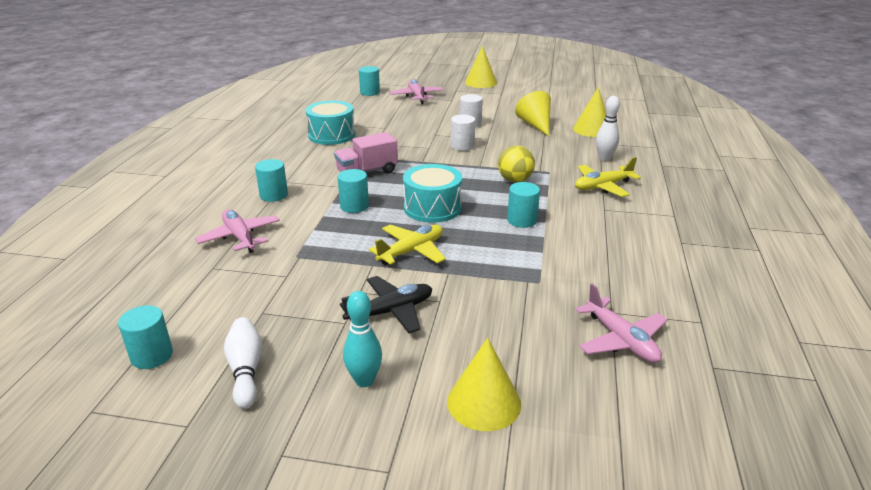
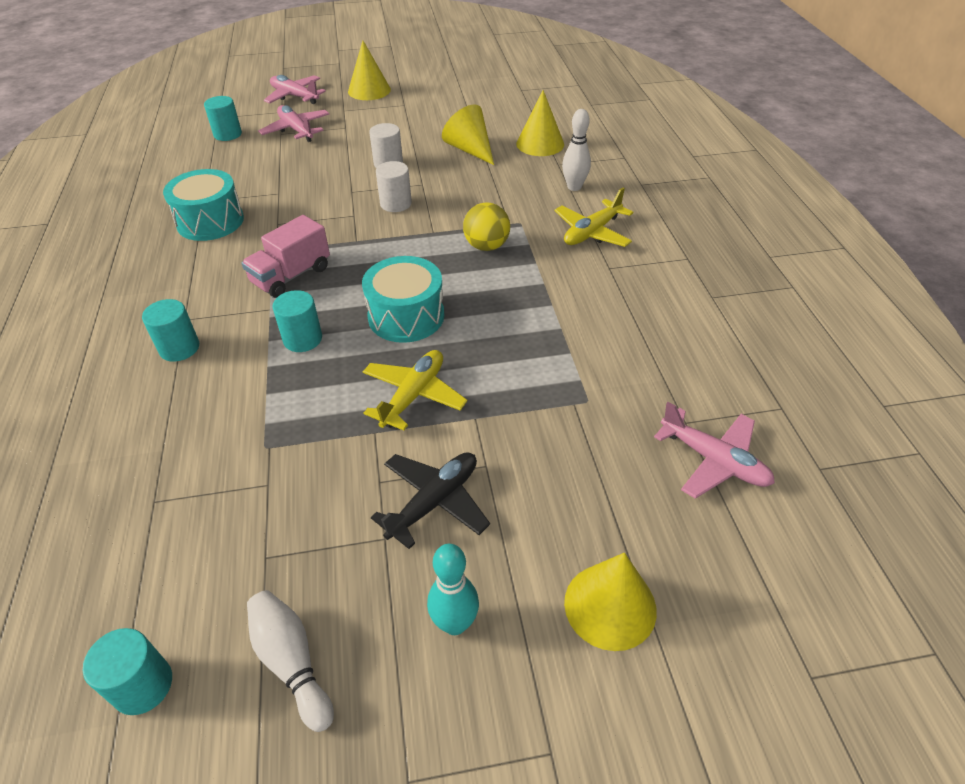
camera: 20 degrees left, 15 degrees up
(240, 237) = (167, 436): pink plane -> pink plane (295, 96)
(522, 220) = (524, 309): turquoise cylinder -> none

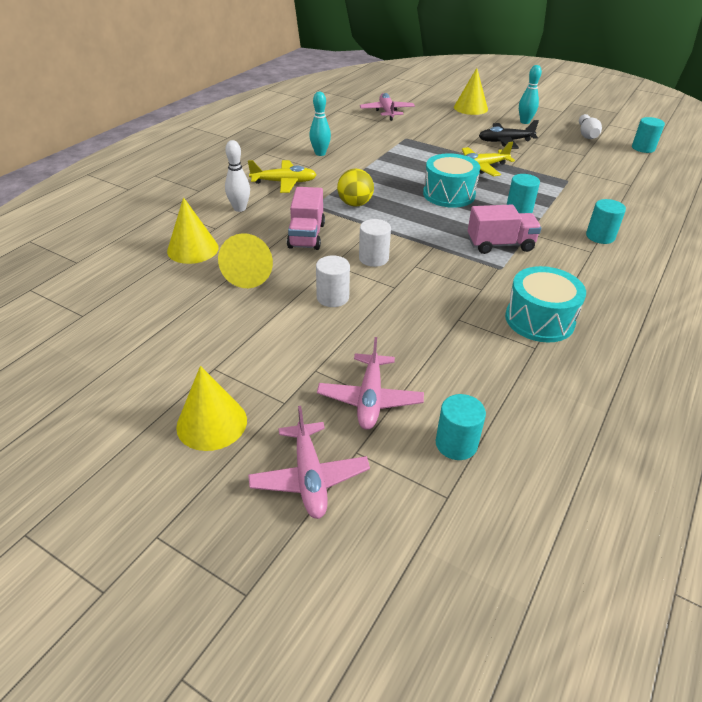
camera: 140 degrees left, 5 degrees down
(478, 194) = (306, 236): none -> pink truck
(633, 294) = (320, 153): none -> turquoise bowling pin

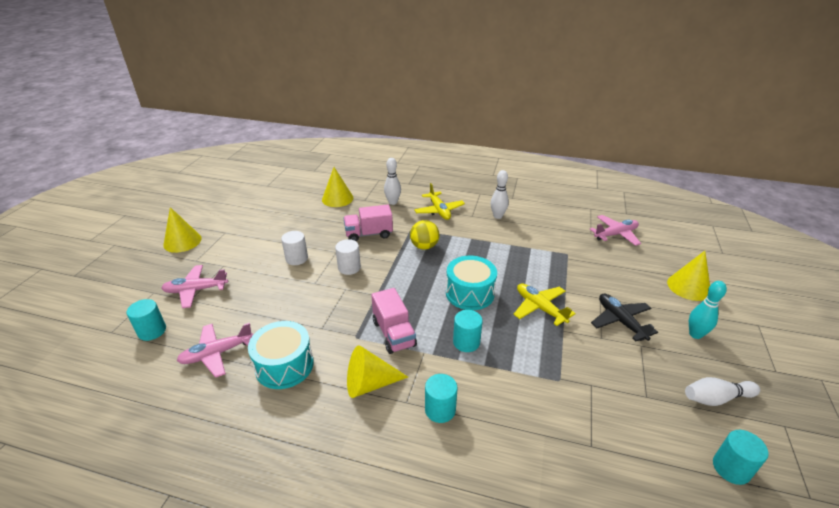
camera: 75 degrees right, 5 degrees down
(250, 273) = (316, 223): yellow cone -> yellow cone (370, 383)
(309, 477) = (138, 279): pink plane -> pink plane (217, 353)
(320, 153) = (498, 216): turquoise bowling pin -> white bowling pin

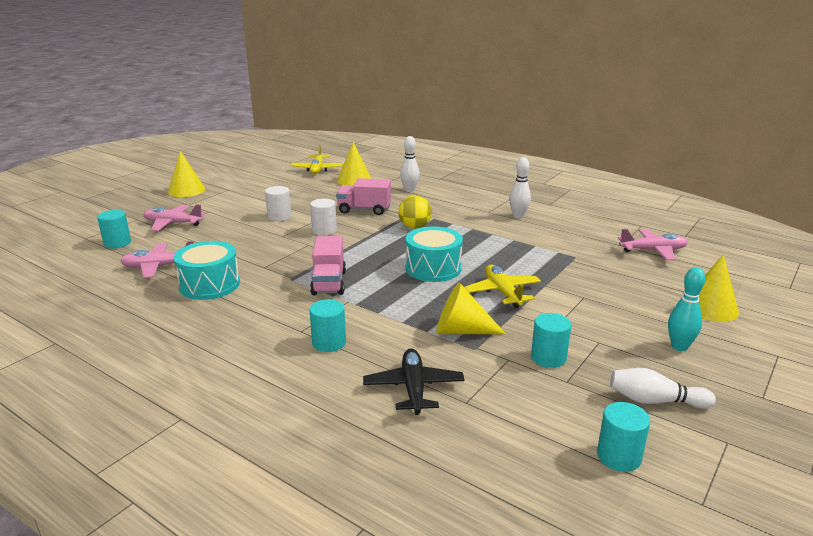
camera: 20 degrees right, 10 degrees down
(370, 383) = (276, 312): yellow cone -> yellow cone (461, 331)
(439, 210) = (454, 203): yellow plane -> yellow plane (317, 169)
(466, 342) = (397, 302): turquoise cylinder -> turquoise cylinder (548, 358)
(620, 321) = (591, 319): black plane -> black plane (413, 388)

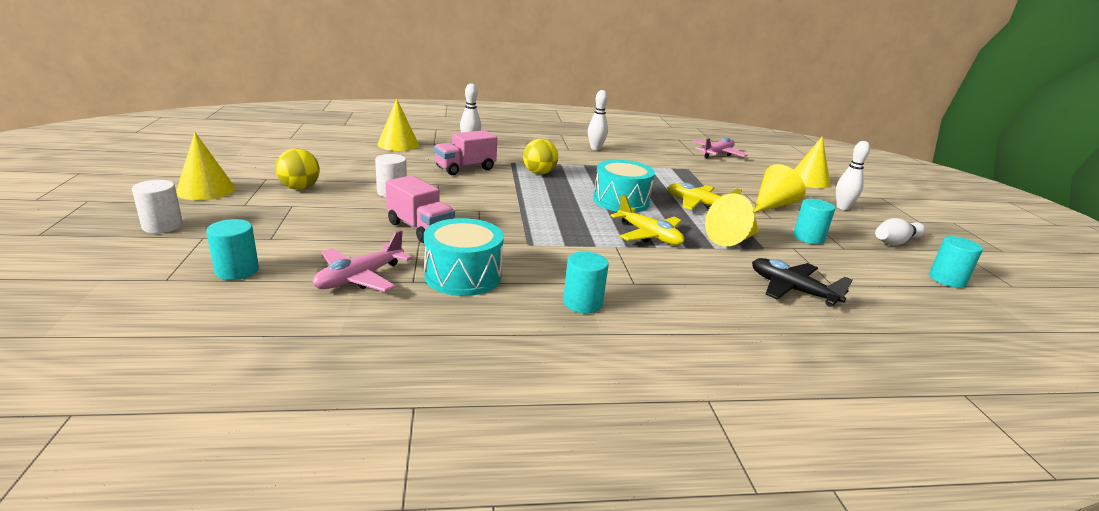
camera: 45 degrees left, 0 degrees up
(173, 223) = (271, 229): pink plane -> none
(233, 200) = (300, 188): none -> yellow ball
(317, 169) = (335, 140): yellow plane -> yellow plane (649, 235)
(324, 230) = (467, 194): white cylinder -> white cylinder (162, 226)
(329, 283) = (570, 237): pink truck -> pink truck (420, 229)
(329, 343) = (674, 283): turquoise cylinder -> turquoise cylinder (582, 303)
(587, 317) = (773, 205): none -> yellow cone
(679, 347) = (842, 207): turquoise bowling pin -> white bowling pin

